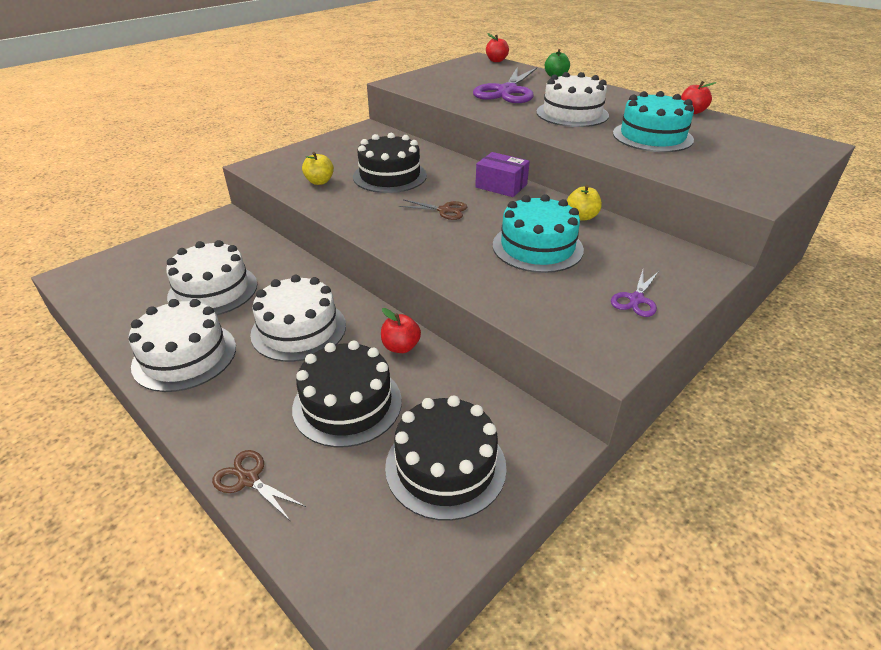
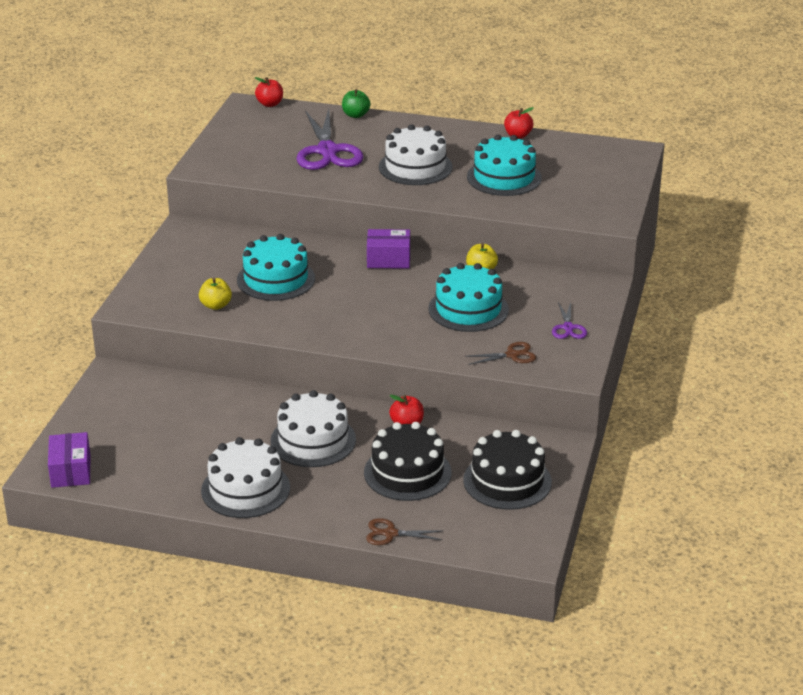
camera: 30 degrees left, 5 degrees down
(89, 282) = (70, 471): none -> purple box
(213, 290) = (198, 438): white cake -> none
(390, 176) = (276, 279): black cake -> turquoise cake
(444, 210) = (363, 299): brown scissors -> brown scissors (512, 355)

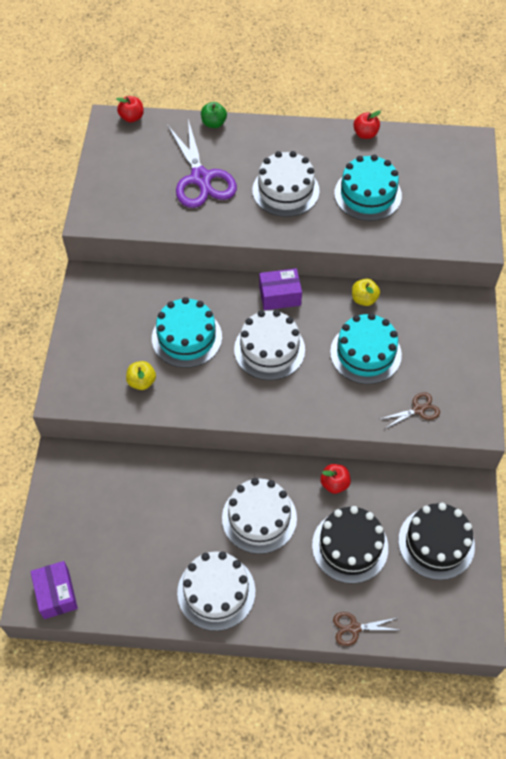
camera: 10 degrees left, 25 degrees up
(363, 296) = (269, 349): none -> white cake
(568, 328) = (457, 365): purple scissors -> none

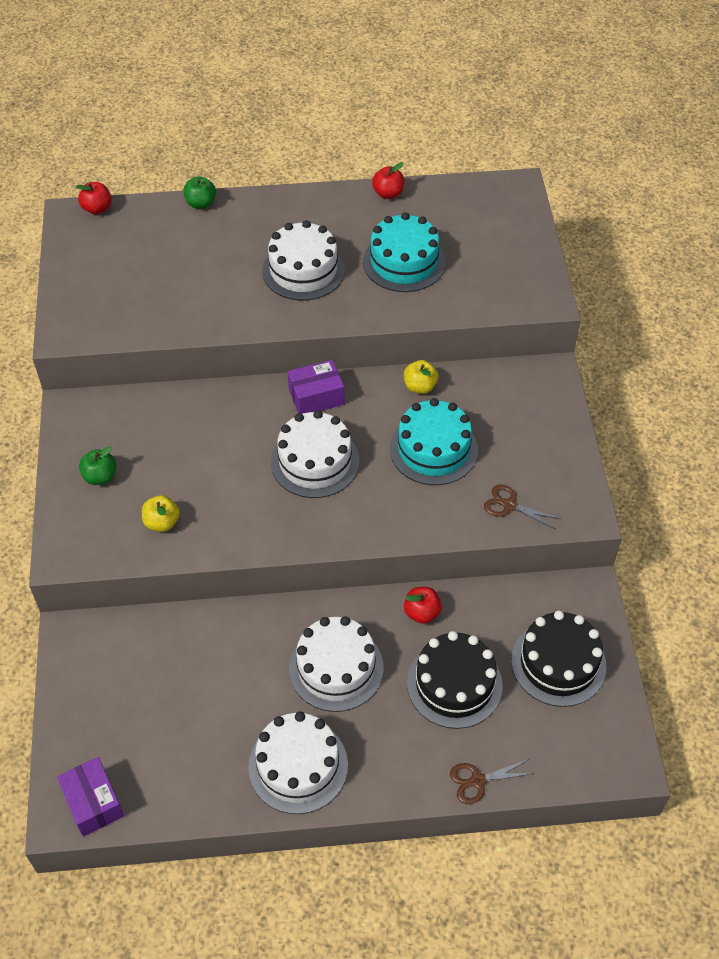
camera: 10 degrees left, 5 degrees down
(100, 337) = (100, 476): none -> green apple
(187, 337) = (209, 462): turquoise cake -> none
(201, 178) = (197, 269): purple scissors -> none
(418, 409) = (509, 505): brown scissors -> brown scissors turned 120 degrees counterclockwise

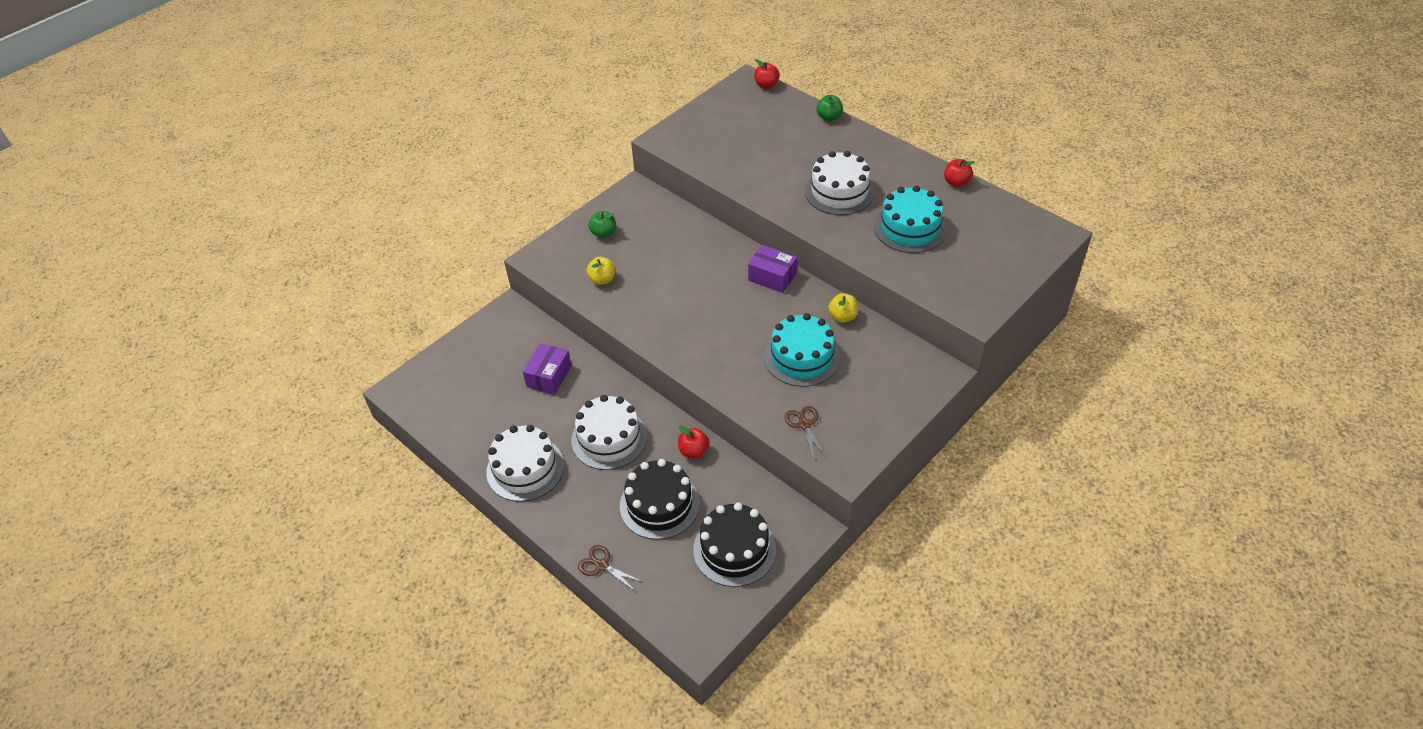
camera: 50 degrees right, 5 degrees down
(93, 802) = (416, 397): purple box -> purple box (549, 376)
(315, 461) = (723, 310): white cake -> none

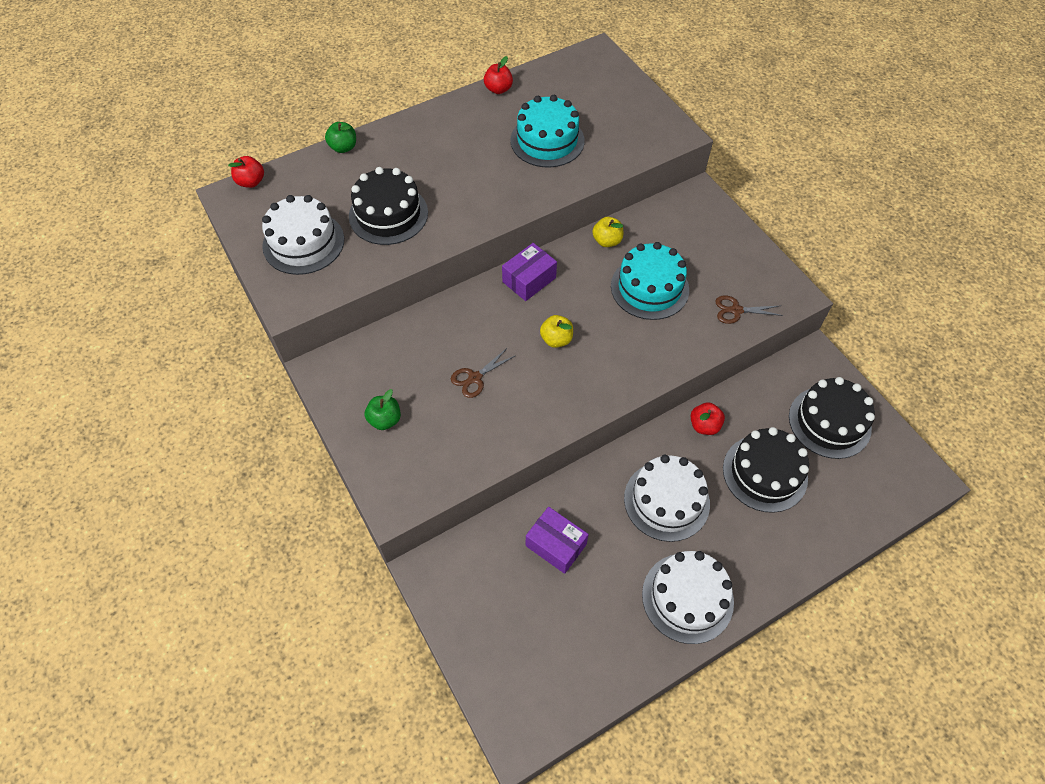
camera: 75 degrees left, 10 degrees up
(602, 279) = (465, 438): yellow apple -> yellow apple (556, 339)
(602, 566) = (831, 544): brown scissors -> brown scissors (475, 378)
(771, 161) = (388, 214): none -> black cake
(839, 192) = (468, 174): white cake -> white cake (303, 242)

